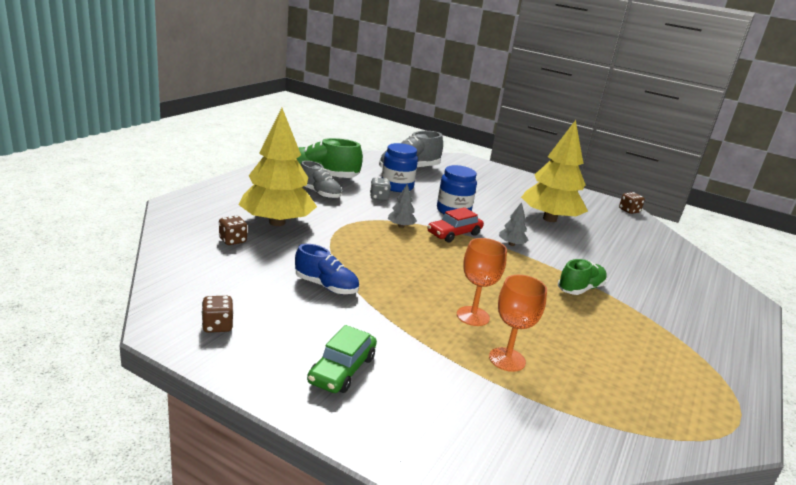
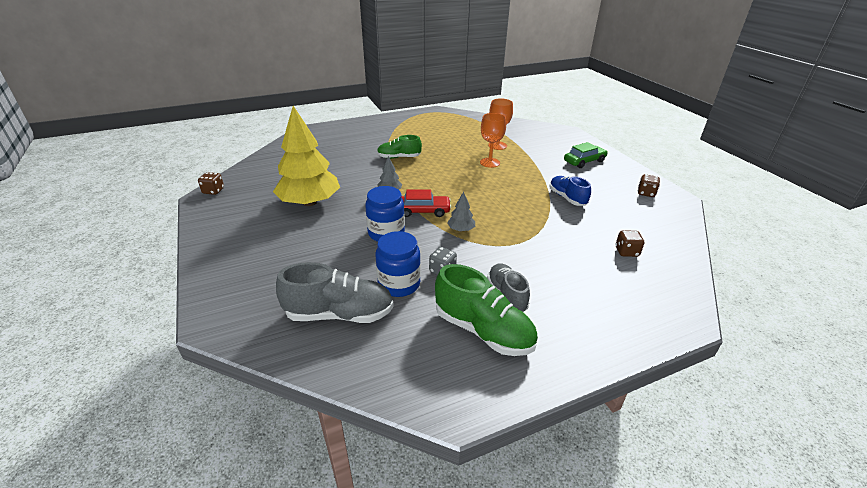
camera: 140 degrees left, 10 degrees up
(277, 222) = (578, 263): yellow tree -> none

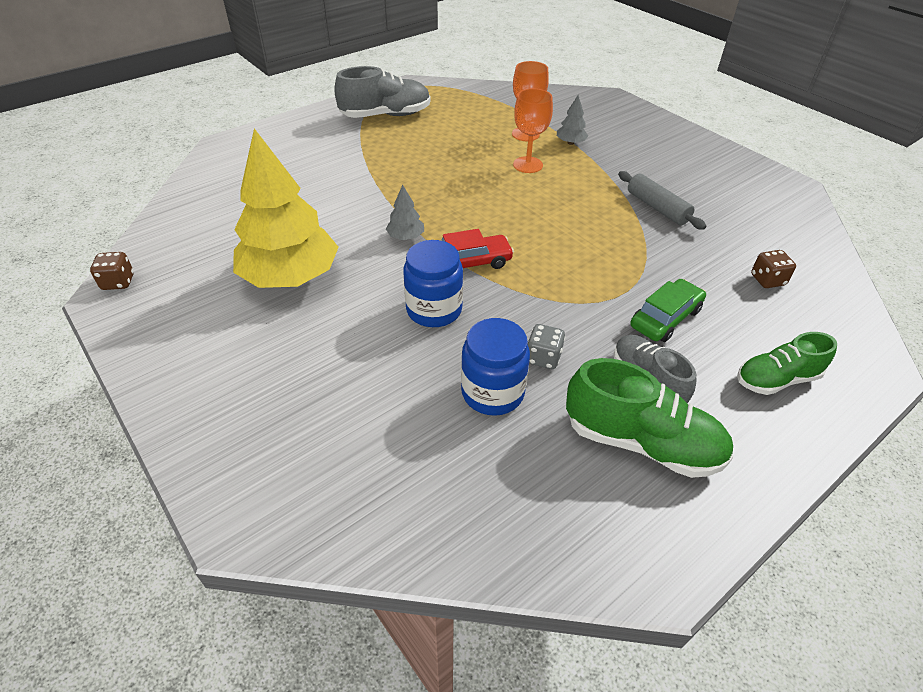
camera: 15 degrees left, 10 degrees up
(339, 314) = (430, 461): grey shoe -> grey shoe (386, 115)
(399, 157) = (391, 175): green shoe -> green shoe (776, 379)
(461, 229) = (538, 284): grey tree -> grey tree (570, 143)
(567, 198) = (657, 208): blue shoe -> grey rolling pin
(584, 161) = (654, 144): green car -> green car (665, 318)
(646, 193) = (752, 184): brown dice -> none

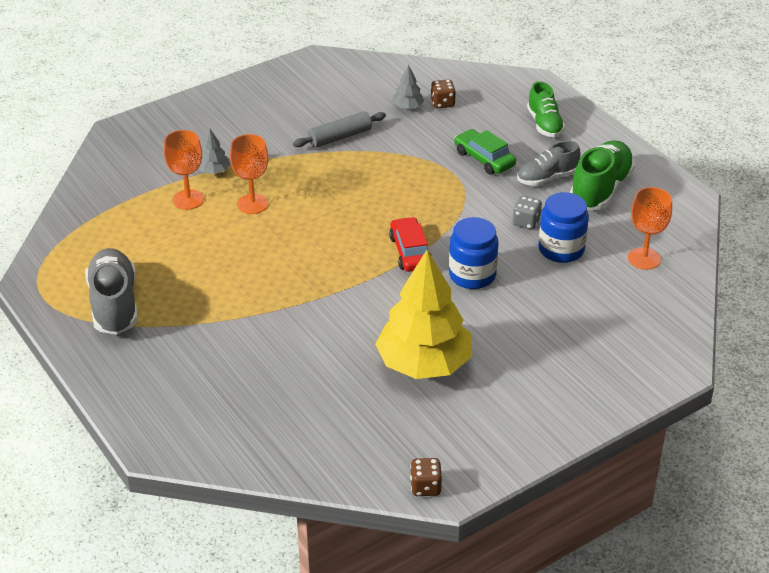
camera: 85 degrees left, 5 degrees down
(405, 237) = (368, 290): grey tree -> grey tree (408, 107)
(484, 491) = (644, 258): none -> orange goblet

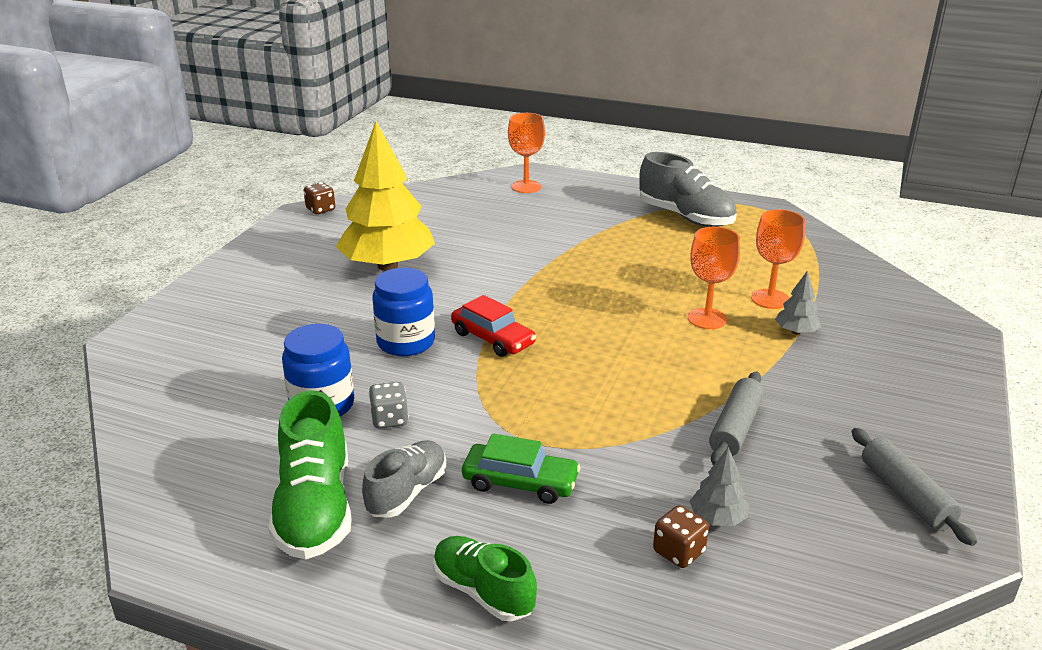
camera: 145 degrees right, 10 degrees down
(309, 80) = (905, 495): none -> grey rolling pin
(644, 258) = (206, 435): orange goblet -> orange goblet (526, 187)

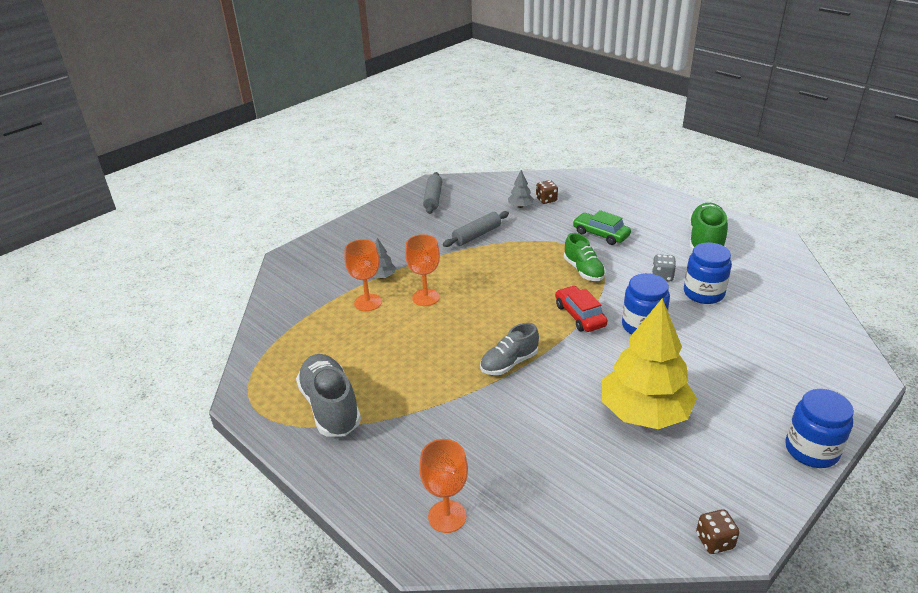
camera: 155 degrees left, 5 degrees up
(223, 270) = (811, 450): none -> blue jar
(407, 492) = (658, 241): grey shoe -> grey shoe (509, 363)
(483, 591) = (633, 203): green shoe -> green shoe (583, 270)

